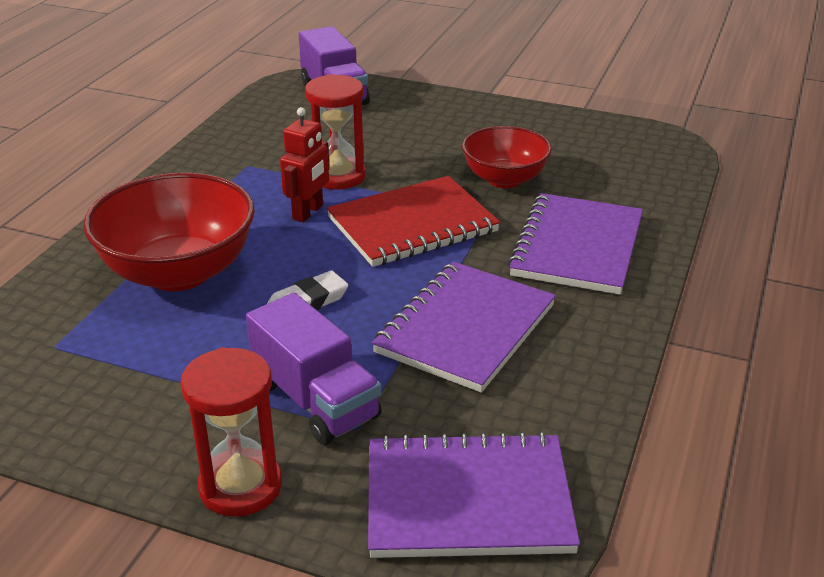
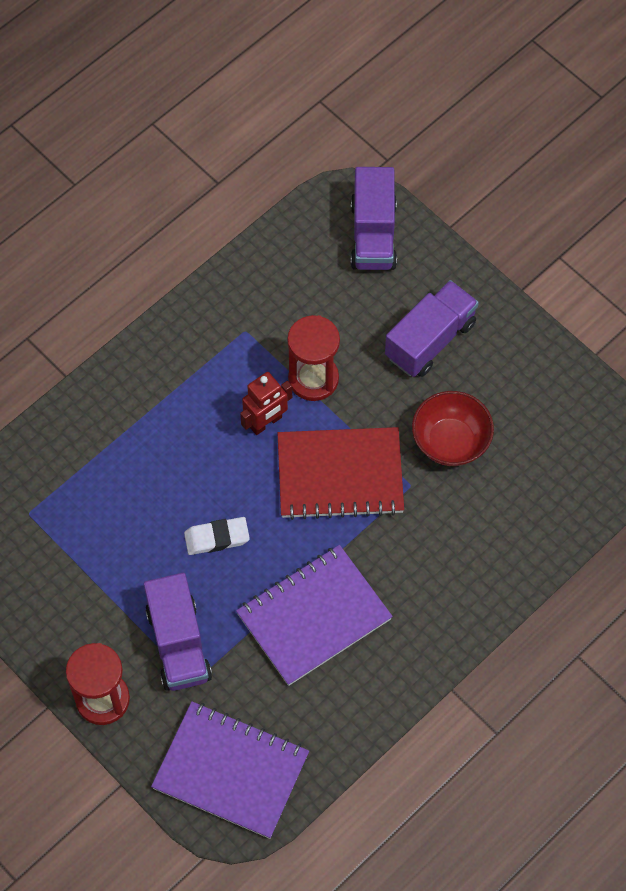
camera: 25 degrees right, 30 degrees up
(179, 272) = (138, 461): red bowl -> none
(433, 131) = (430, 340): none -> purple truck
(577, 247) = (453, 558): purple notebook -> none

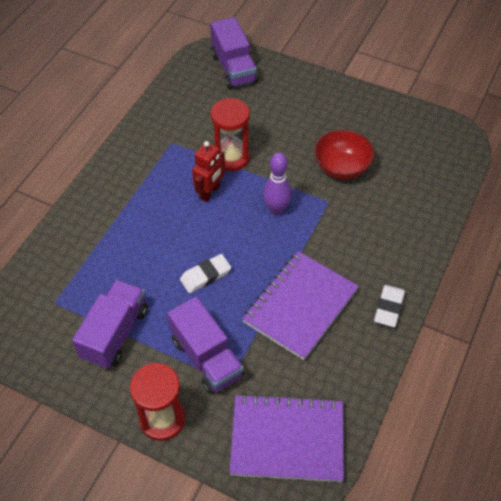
camera: 20 degrees left, 10 degrees down
(340, 475) = (276, 209): red notebook -> purple bowling pin
(419, 655) = (389, 307): none -> white eraser
(430, 340) = (299, 114): purple truck -> purple truck (115, 333)

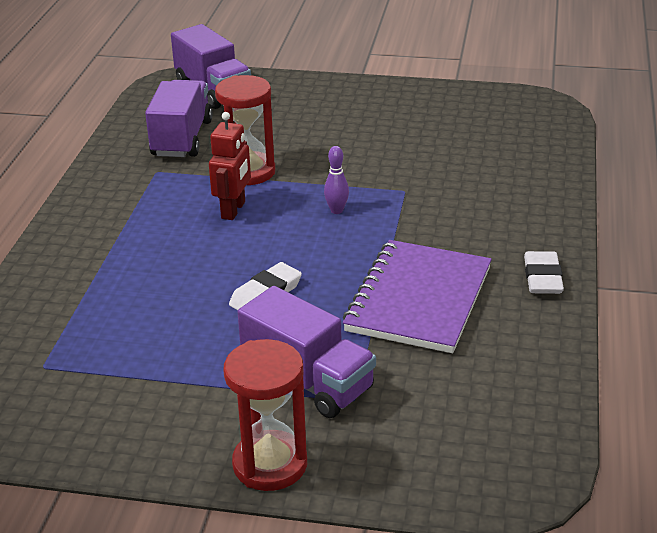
camera: 15 degrees left, 20 degrees down
(115, 333) = (153, 382): purple truck -> purple truck (182, 138)
(276, 209) = (336, 210): purple bowling pin -> purple bowling pin, size x0.61
(287, 439) = (472, 445): purple notebook -> none
(341, 168) = (406, 157): red bowl -> none

